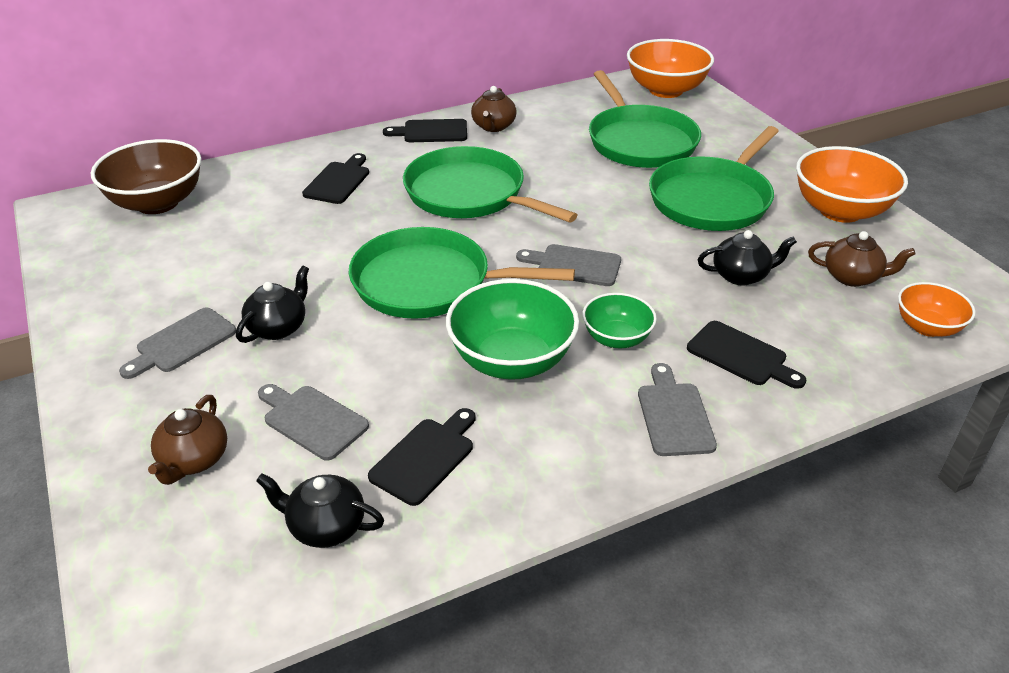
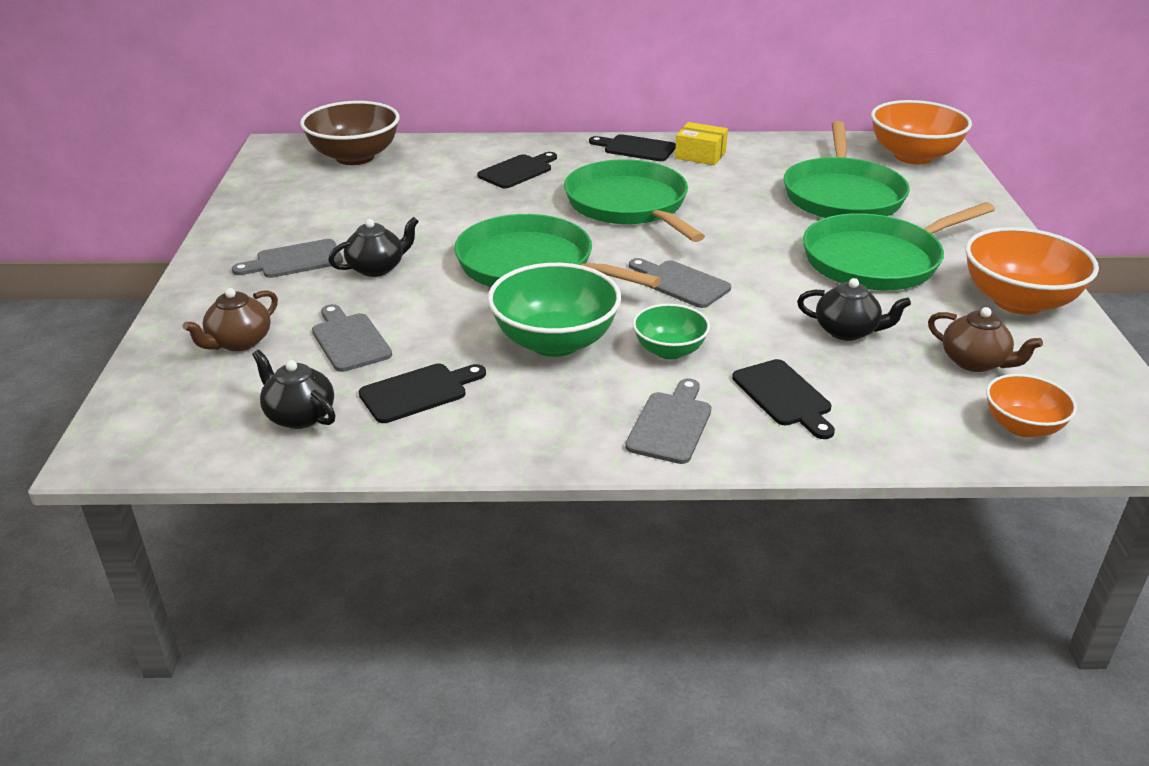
camera: 25 degrees right, 5 degrees down
(493, 126) = (700, 155): brown teapot -> yellow box

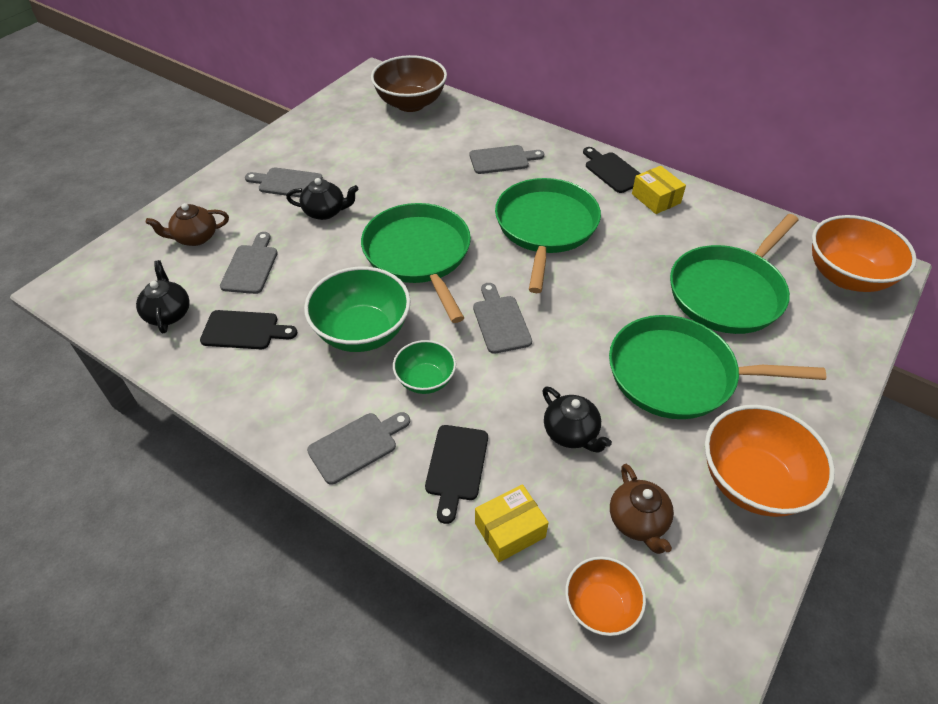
camera: 35 degrees right, 15 degrees up
(518, 171) = (502, 160): black cutting board -> grey cutting board
(888, 415) = (510, 530): none -> yellow box

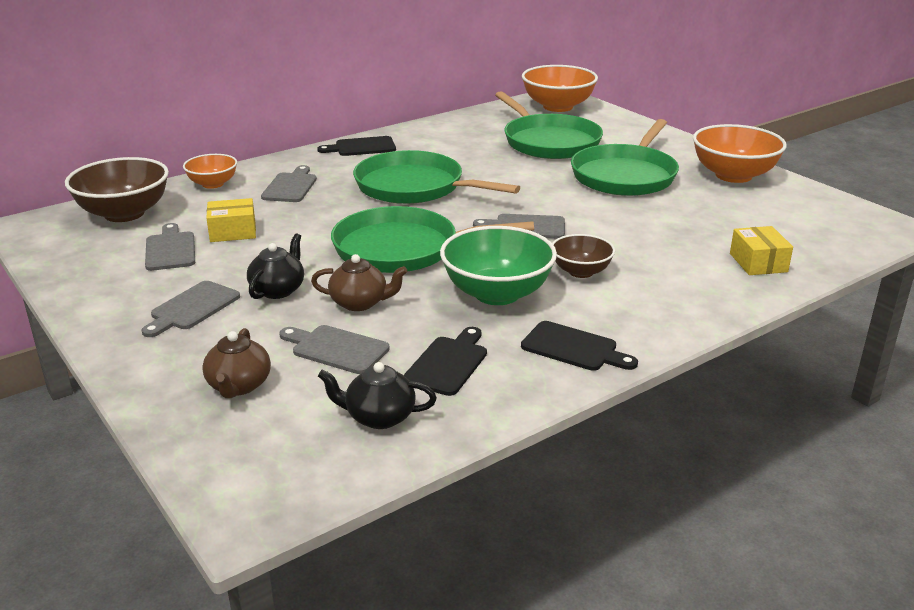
camera: 70 degrees left, 20 degrees down
(356, 446) = (648, 316): grey cutting board -> grey cutting board (170, 249)
(425, 380) = (581, 271): green bowl -> brown bowl
(456, 467) = (688, 273): black cutting board -> black cutting board (573, 348)
(571, 433) = (668, 223): black teapot -> none
(600, 606) = (829, 243): orange bowl -> orange bowl (213, 184)
(638, 521) = (759, 217): brown teapot -> brown teapot (360, 303)
(656, 198) = (416, 140): yellow box -> yellow box (233, 232)

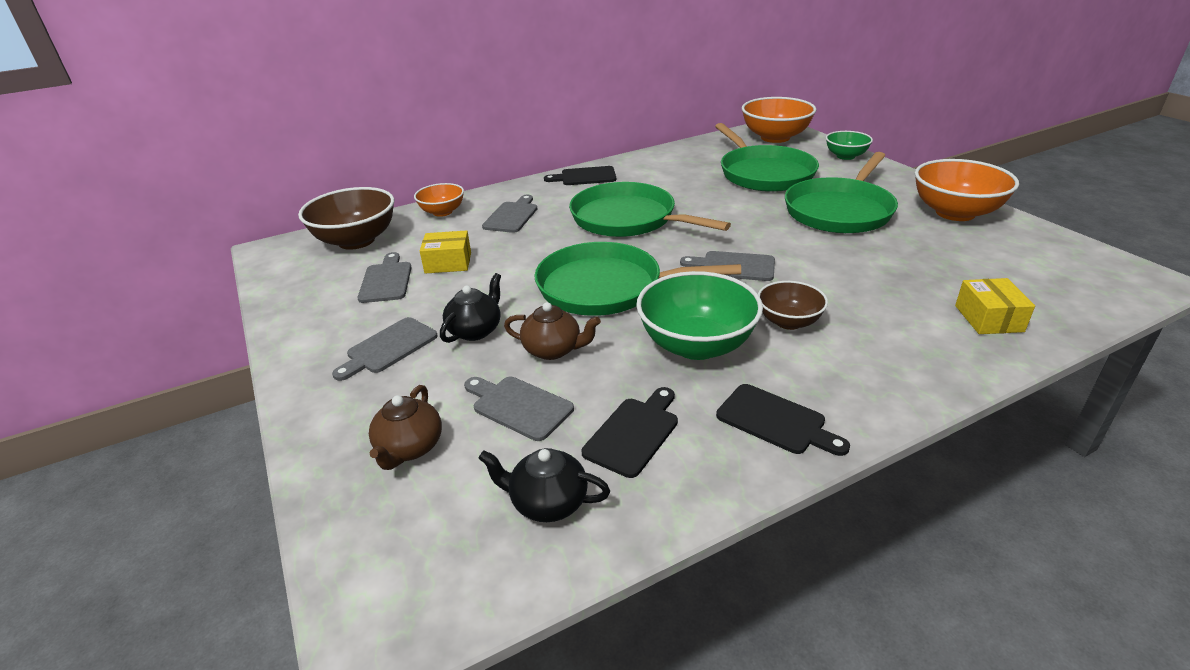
camera: 10 degrees right, 5 degrees up
(630, 124) = (845, 156): none -> green bowl

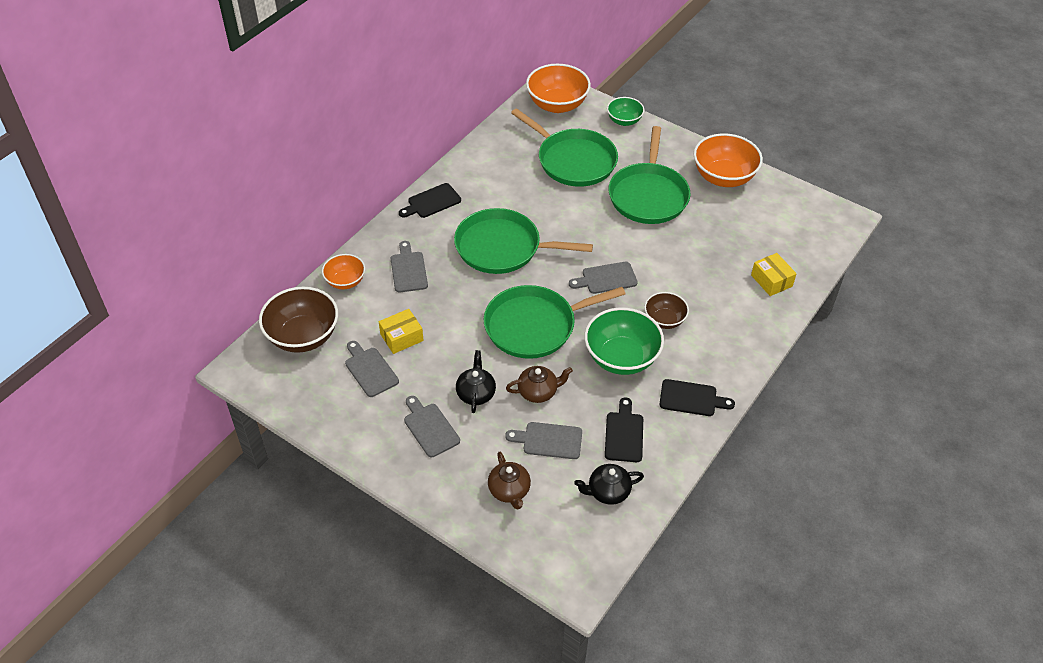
camera: 30 degrees left, 15 degrees up
(388, 348) = (430, 428): grey cutting board -> grey cutting board turned 135 degrees clockwise

